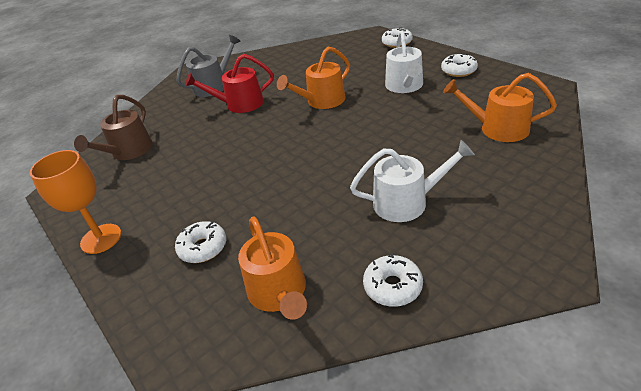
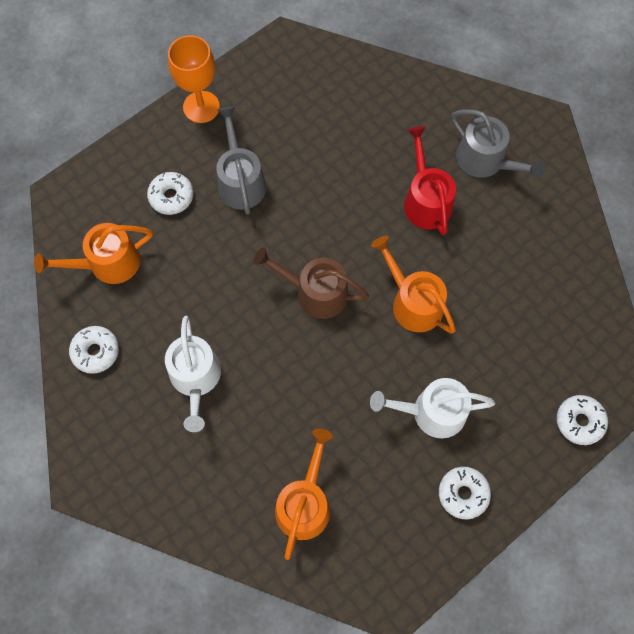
camera: 85 degrees right, 30 degrees up
(129, 151) = (341, 93): brown watering can -> brown watering can (315, 292)
(198, 199) = (240, 181): none -> grey watering can

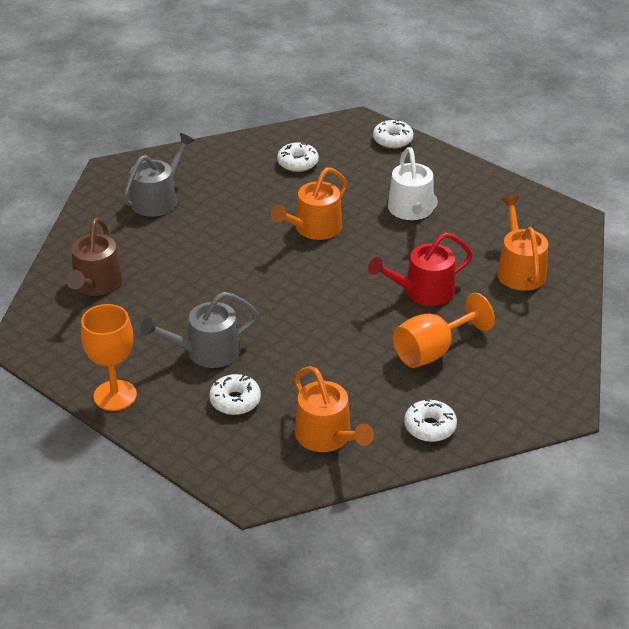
camera: 100 degrees left, 30 degrees down
(195, 378) = (432, 351): white watering can -> orange goblet
(305, 503) = (519, 270): orange watering can -> orange watering can turned 75 degrees clockwise
(315, 292) = (320, 286): brown watering can -> brown watering can (96, 284)
(426, 200) = (207, 230): red watering can -> red watering can (423, 291)
(463, 494) = (474, 190): white donut -> white donut (297, 163)

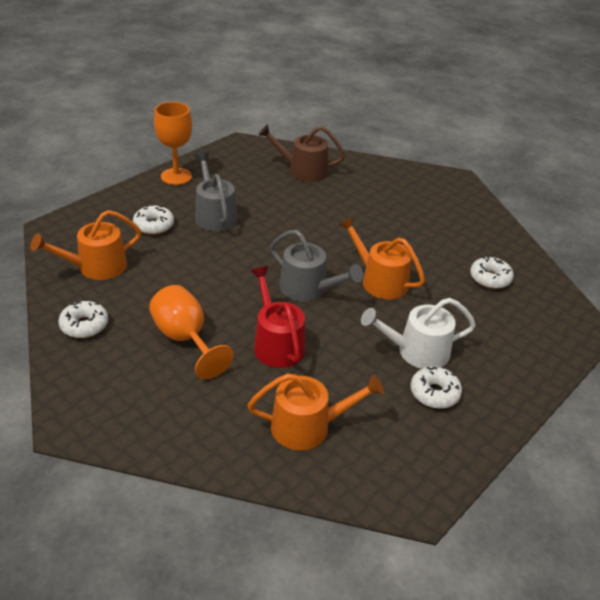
camera: 90 degrees right, 0 degrees up
(158, 199) = (417, 199): grey watering can -> grey watering can (308, 289)
(392, 140) = (553, 351): white donut -> white donut (434, 393)

